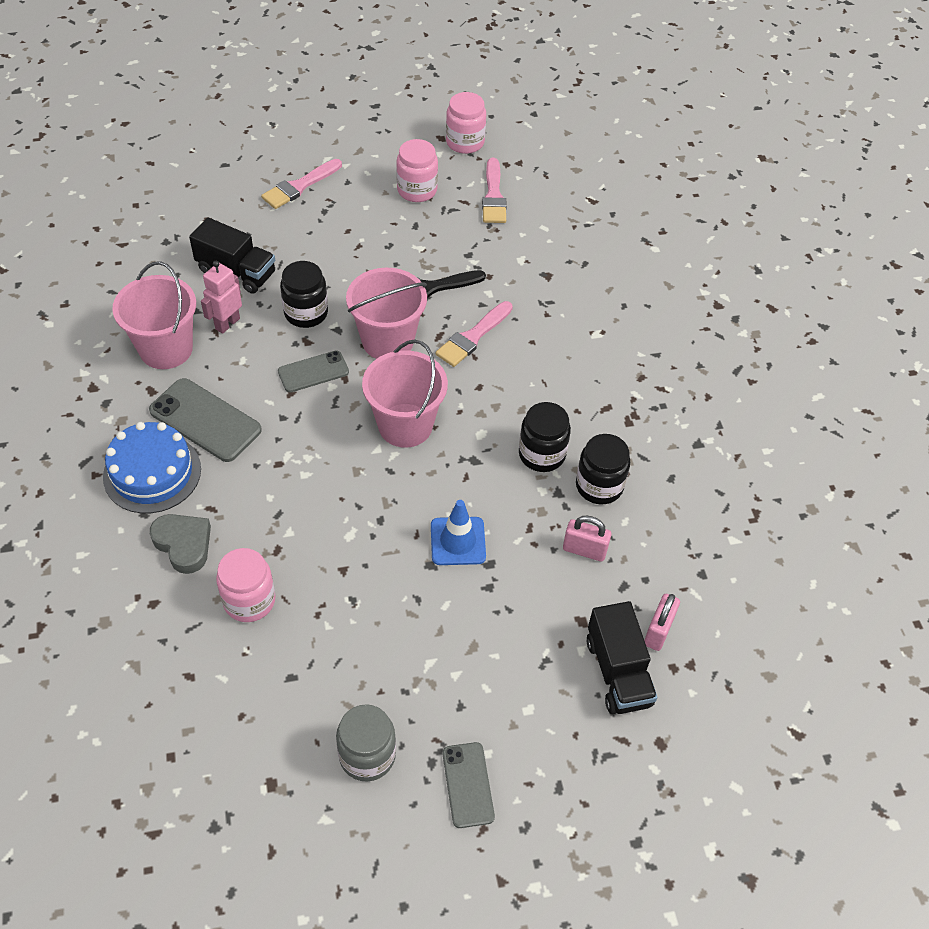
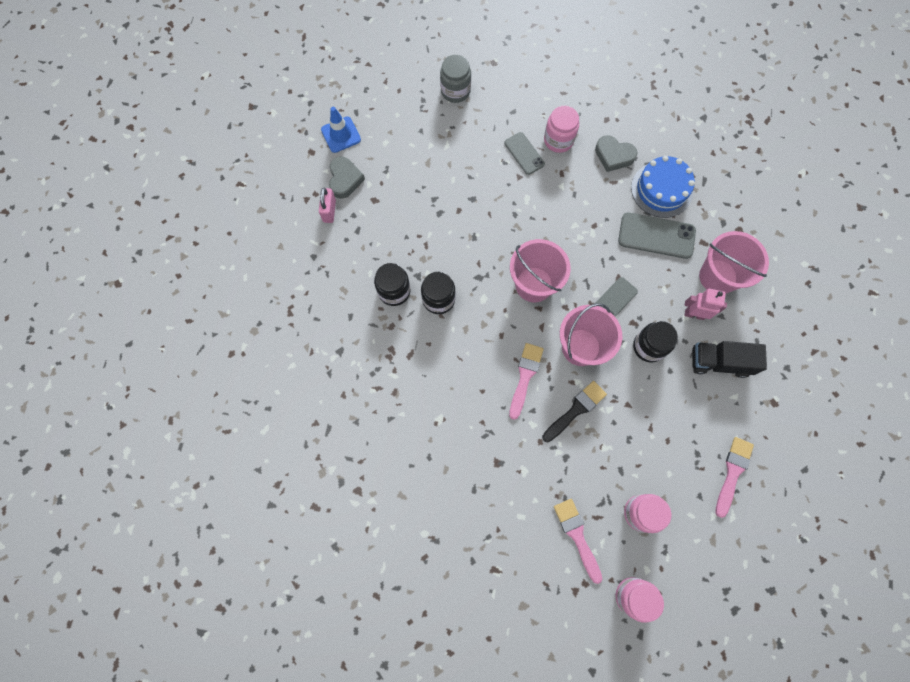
camera: 160 degrees right, 20 degrees up
(227, 323) = (694, 314): pink robot -> pink robot turned 90 degrees counterclockwise
(458, 541) = (464, 219): blue traffic cone -> blue traffic cone (341, 135)
(468, 785) = (401, 96): grey phone -> grey phone (524, 153)
(584, 550) = (388, 243): pink padlock -> none
(618, 672) = (345, 179): black truck -> grey heart

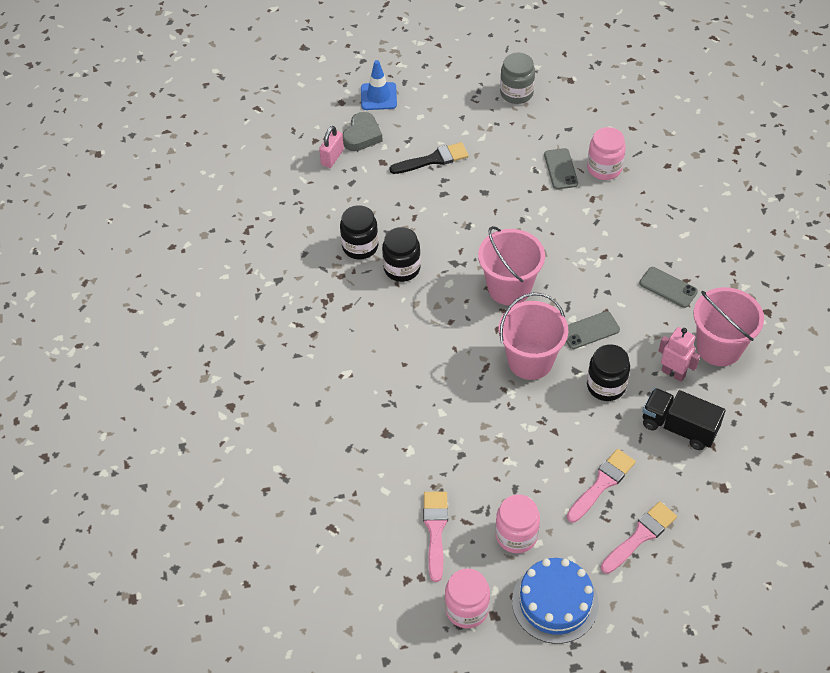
camera: 25 degrees right, 20 degrees down
(525, 376) = (456, 367): pink brush -> pink brush (602, 483)
(576, 410) = (495, 415): black brush -> black brush (433, 159)
(613, 156) = (658, 200): grey heart -> none
(656, 236) = (668, 287): grey phone -> grey phone, size x0.63
(661, 189) = (696, 247): blue cake -> blue cake (555, 602)

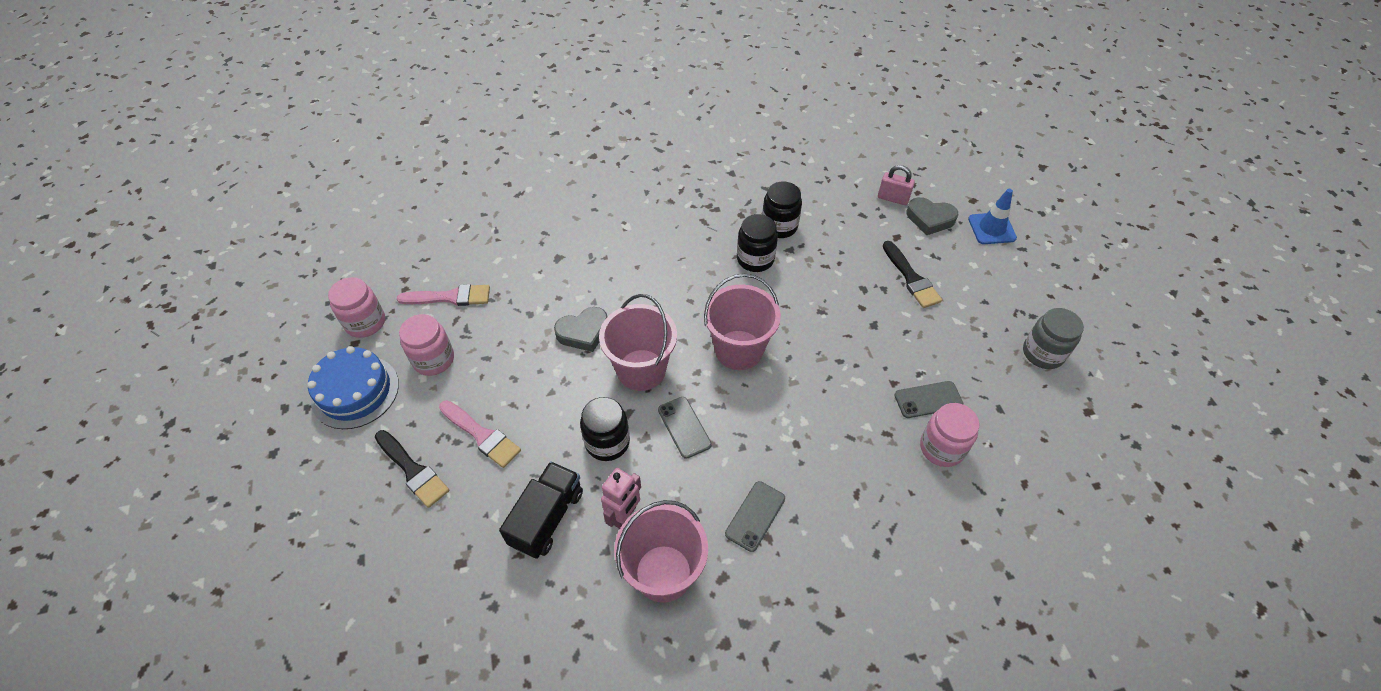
camera: 85 degrees right, 0 degrees up
(486, 407) = (583, 332): none -> grey heart
(640, 536) = (413, 471): pink brush -> black brush

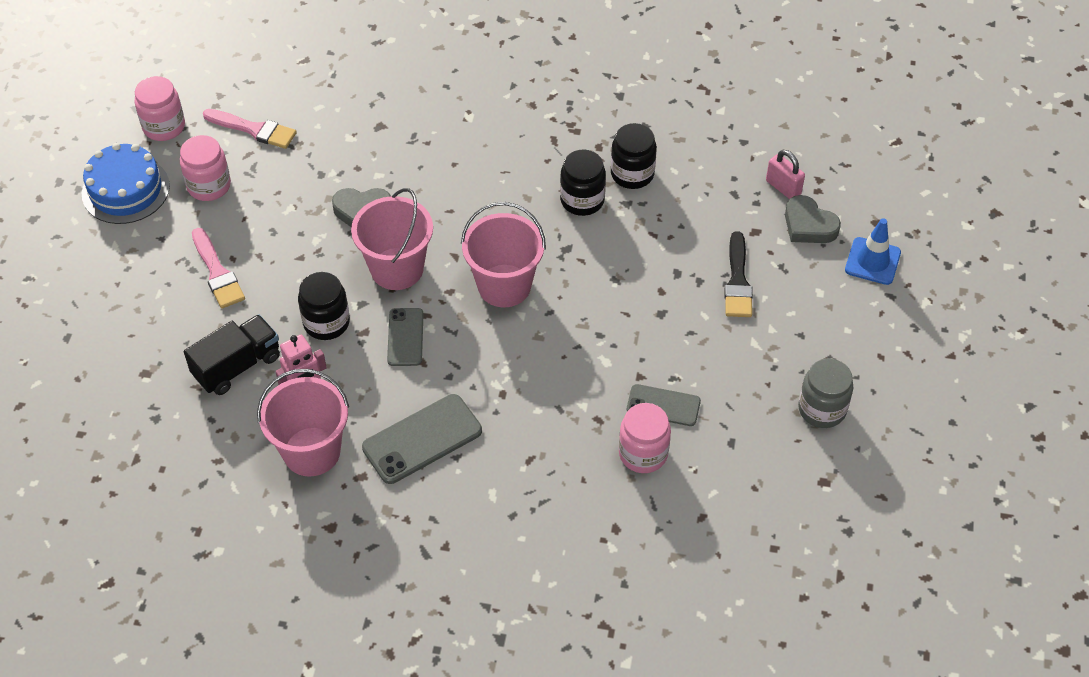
camera: 25 degrees right, 0 degrees up
(413, 471) = (143, 280): black brush -> none
(755, 516) = (422, 439): grey phone -> grey phone, size x1.59

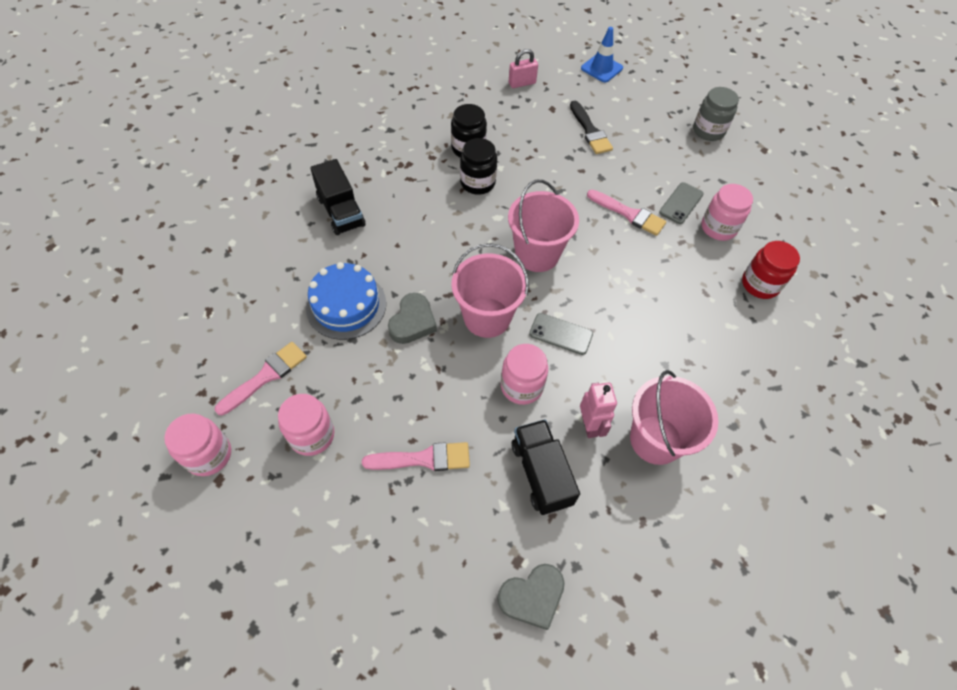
camera: 70 degrees left, 5 degrees up
(125, 190) = (270, 516): blue cake -> blue cake (346, 305)
(326, 323) = (521, 386): black jar -> pink jar
(422, 439) = (667, 355): grey phone -> none
(474, 103) = (341, 212): none -> black truck
(571, 514) = (760, 284): none -> red jar
(614, 356) = (629, 214): none -> pink brush
(737, 281) = (590, 131): black brush -> black brush turned 45 degrees clockwise
(808, 225) = (559, 84): grey heart -> grey heart (532, 597)

